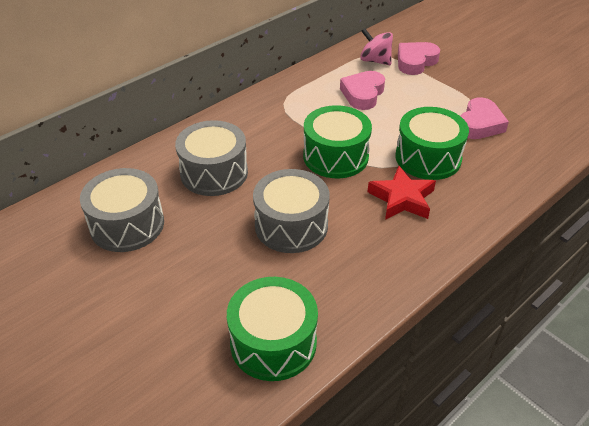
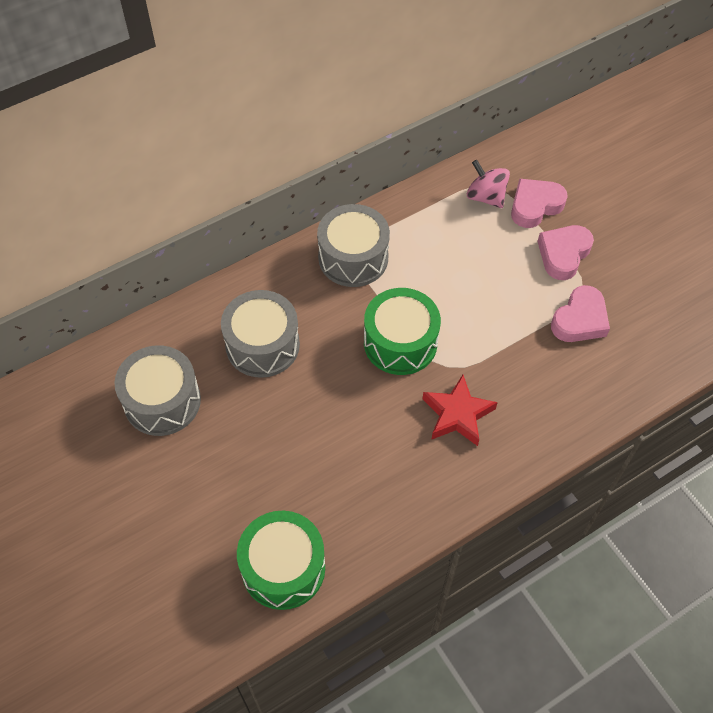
camera: 10 degrees right, 15 degrees up
(291, 225) = (330, 431): grey drum -> grey drum (353, 258)
(363, 94) = (456, 251): pink heart -> pink heart (563, 254)
(428, 158) = (503, 361): green drum -> none

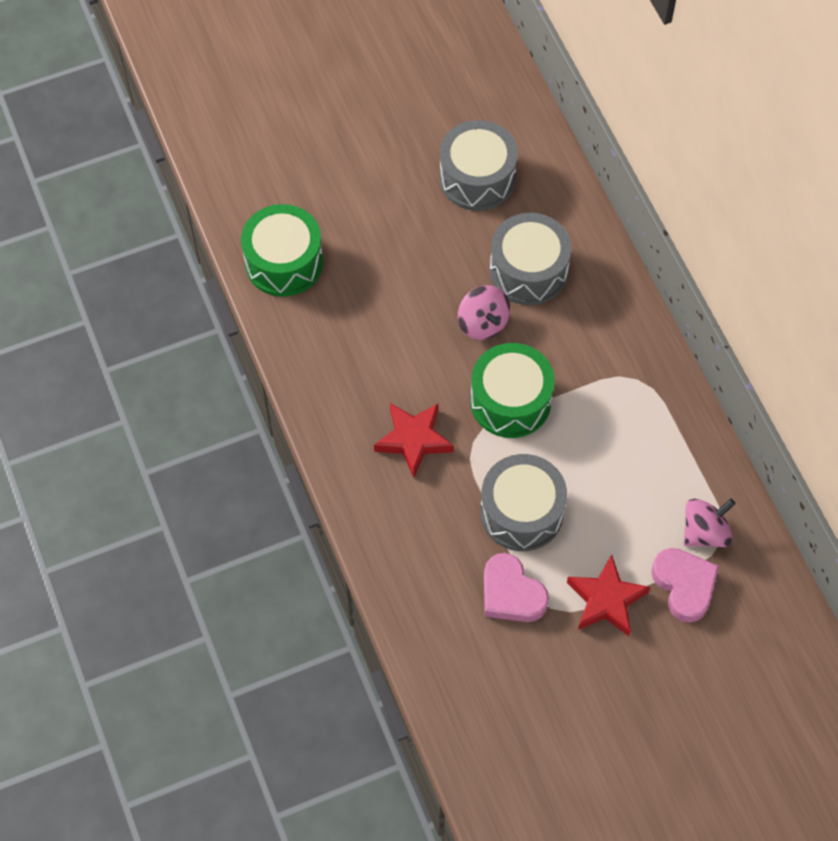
camera: 100 degrees right, 5 degrees up
(325, 375) = (483, 323): none -> pink spinning top
(353, 258) = (630, 372): grey drum -> grey drum (521, 512)
(563, 254) = (606, 600): pink heart -> red star

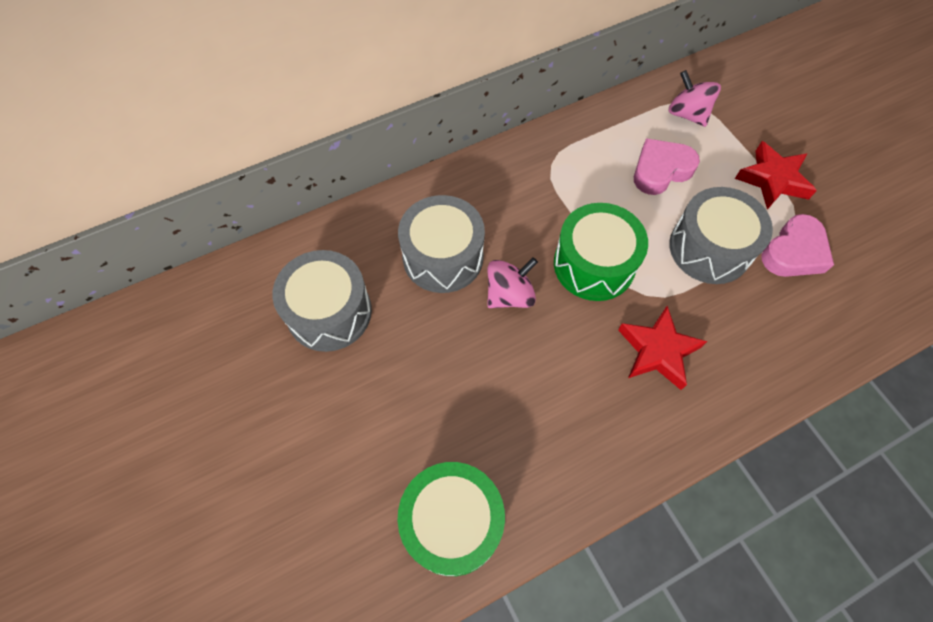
camera: 95 degrees left, 0 degrees up
(684, 586) = (740, 127): pink heart -> pink heart (661, 170)

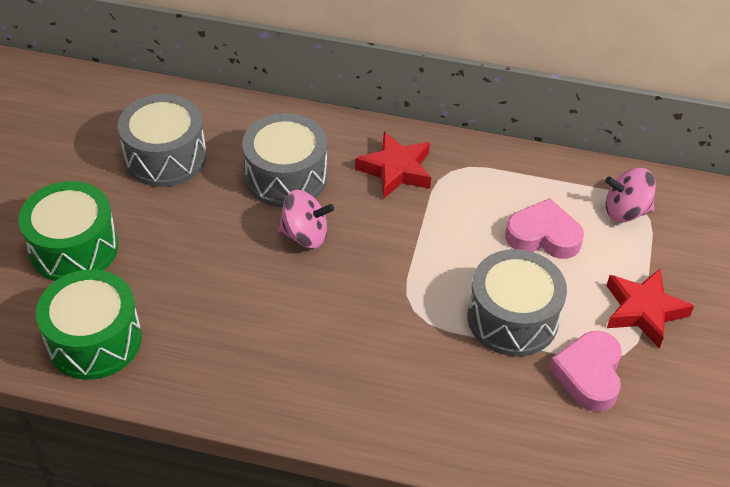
camera: 40 degrees right, 15 degrees down
(594, 264) = (397, 261): green drum -> green drum (74, 248)
(657, 351) = (374, 353): red star -> red star (396, 170)
(687, 114) = (625, 211): pink spinning top -> pink spinning top turned 90 degrees counterclockwise
(794, 252) = (589, 374): pink heart -> pink heart turned 105 degrees clockwise

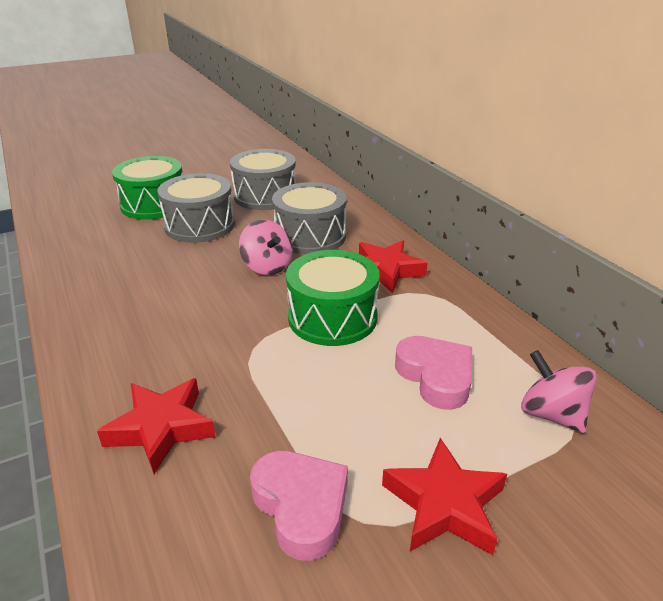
camera: 50 degrees right, 15 degrees down
(94, 340) = (83, 241): green drum -> green drum (332, 317)
(454, 408) = (161, 428): none -> red star
(512, 318) = (312, 409): grey drum -> grey drum (200, 225)
(589, 374) = (301, 506): pink heart -> pink heart turned 90 degrees clockwise

